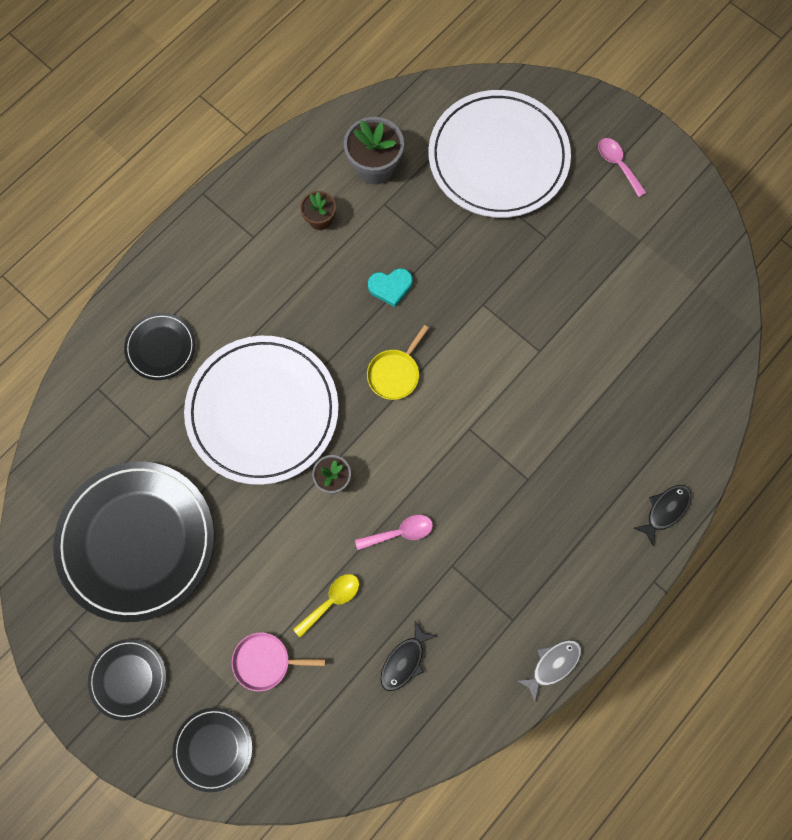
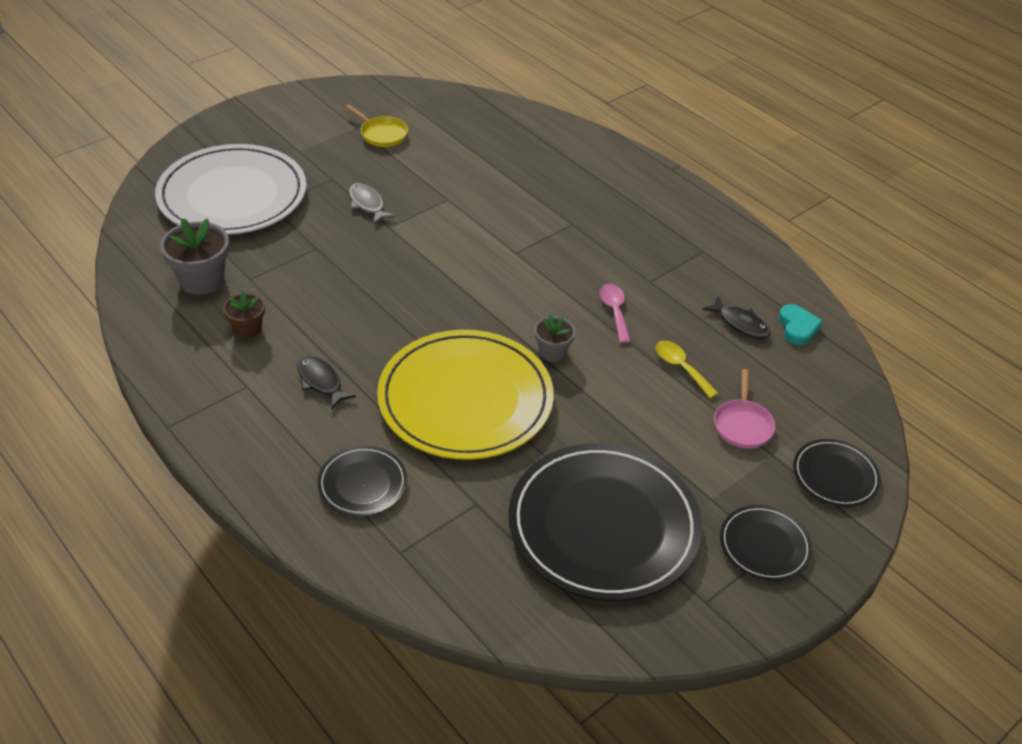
camera: 85 degrees left, 30 degrees down
(263, 411) = (465, 399): white plate -> yellow plate
(390, 287) = (349, 286): turquoise heart -> turquoise heart (797, 327)
(395, 373) = (446, 294): yellow pan -> yellow pan (382, 134)
(553, 664) = (742, 233): grey fish -> grey fish (367, 204)
(617, 164) = (275, 127): pink spoon -> none
(665, 510) = (611, 154): black fish -> black fish (321, 382)

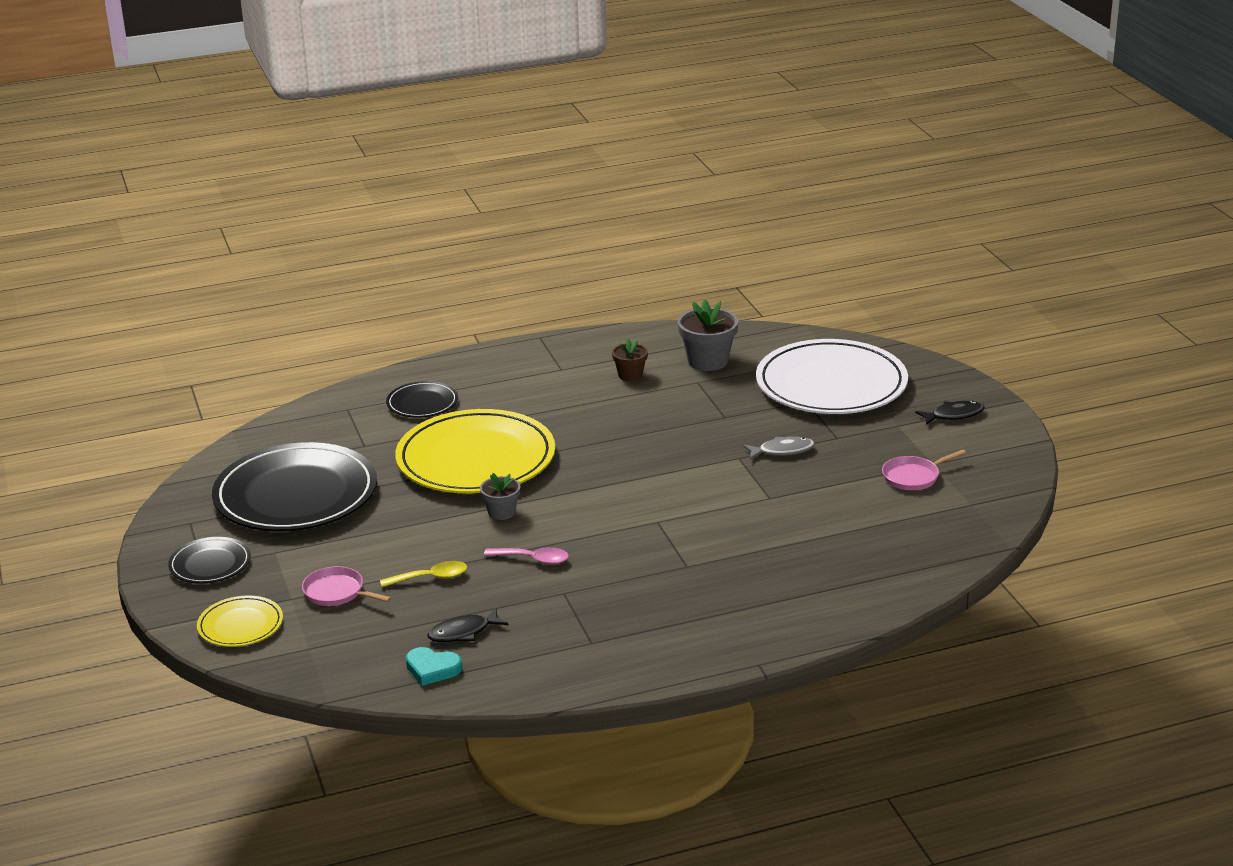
camera: 115 degrees right, 15 degrees down
(321, 382) = (543, 399): black fish -> black fish (954, 415)
(382, 134) = (913, 477): yellow pan -> pink pan
(835, 475) = (240, 625): black plate -> yellow plate

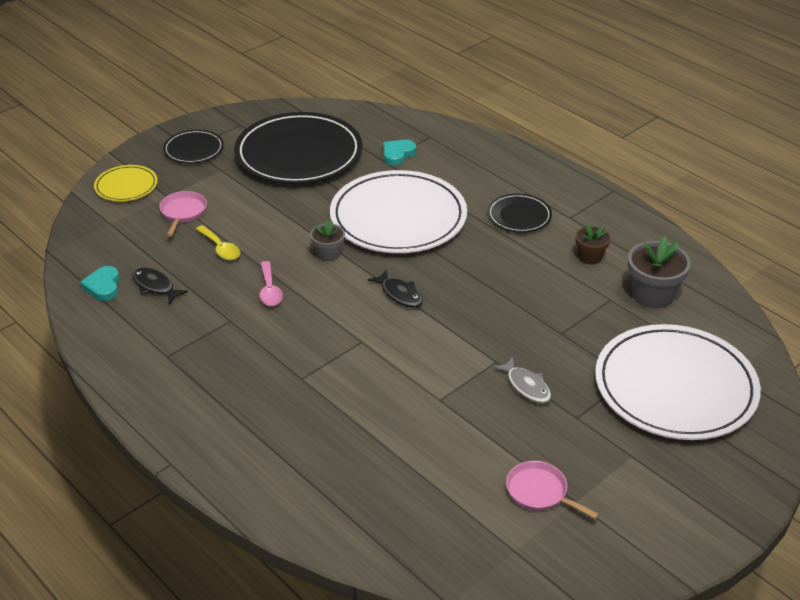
camera: 65 degrees right, 10 degrees up
(360, 435) = (397, 154): none -> turquoise heart
(422, 403) = (463, 166): black plate -> black plate (519, 216)
(476, 459) = (398, 217): yellow plate -> white plate
(954, 415) = (684, 495): black fish -> black fish (400, 294)

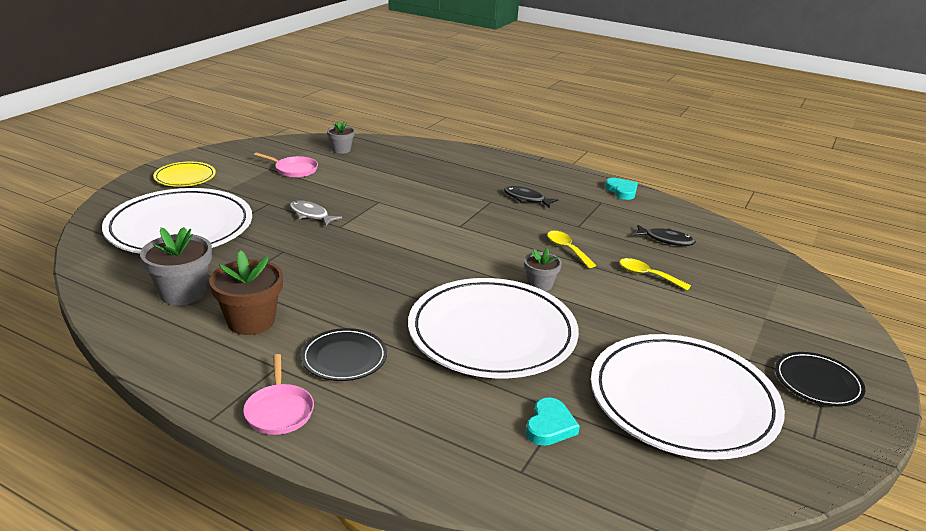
camera: 160 degrees right, 10 degrees down
(103, 286) = (707, 235): turquoise heart -> turquoise heart (622, 191)
(126, 186) = (821, 321): yellow plate -> yellow plate (185, 177)
(183, 212) = (725, 303): pink pan -> pink pan (279, 411)
(269, 290) = (567, 249): pink spoon -> yellow spoon
(299, 154) = (682, 400): black plate -> white plate
(400, 294) = (446, 261): black fish -> black fish (526, 199)
(460, 542) = (341, 150): none -> grey flower pot
(590, 257) = (251, 321): brown flower pot -> brown flower pot, size x1.68

